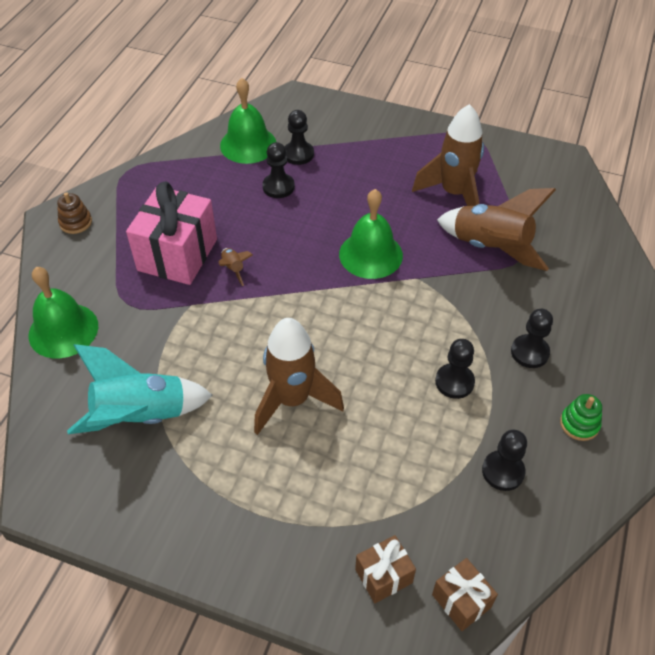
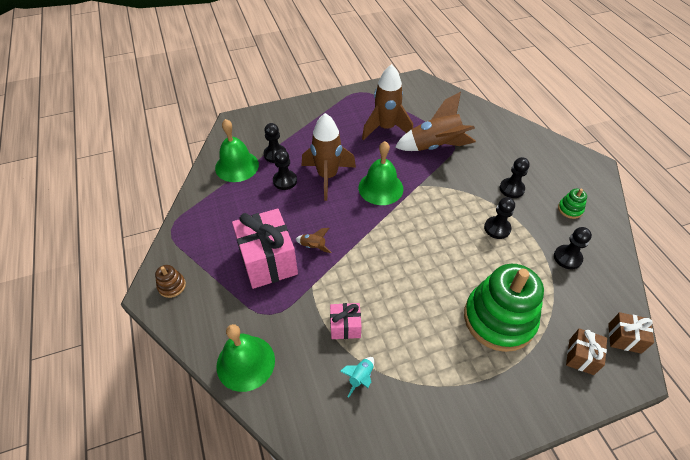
camera: 40 degrees left, 0 degrees up
(141, 417) = (360, 377): turquoise rocket -> turquoise rocket, size x0.42
(179, 363) = (345, 327): none -> pink gift
(292, 400) = (432, 299): brown rocket -> brown rocket (327, 177)
(339, 470) = (499, 319): none -> green stacking toy

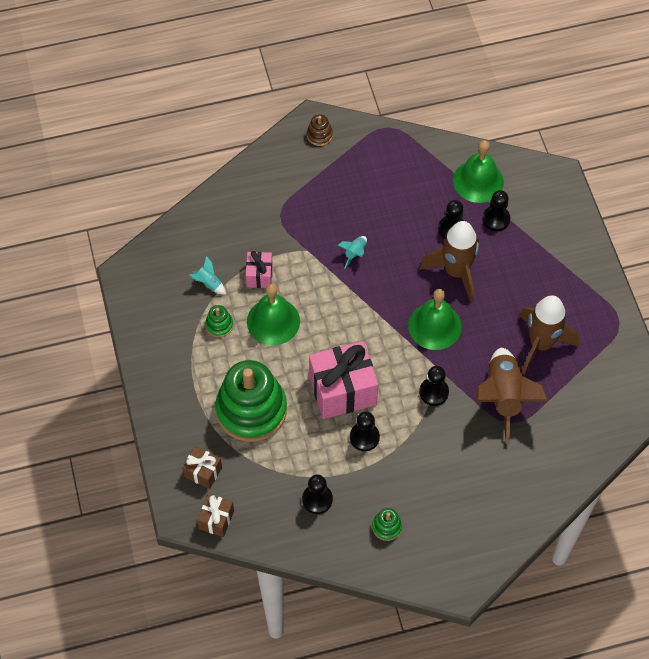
camera: 95 degrees right, 10 degrees up
(245, 363) = (234, 197): green bell -> green bell (273, 321)
(268, 261) = (340, 213): pink gift -> pink gift (342, 390)
(313, 246) = (355, 253): brown rocket -> turquoise rocket
(410, 360) = (219, 325): none -> green stacking toy
(511, 189) = (424, 469): black pawn -> black pawn (433, 392)

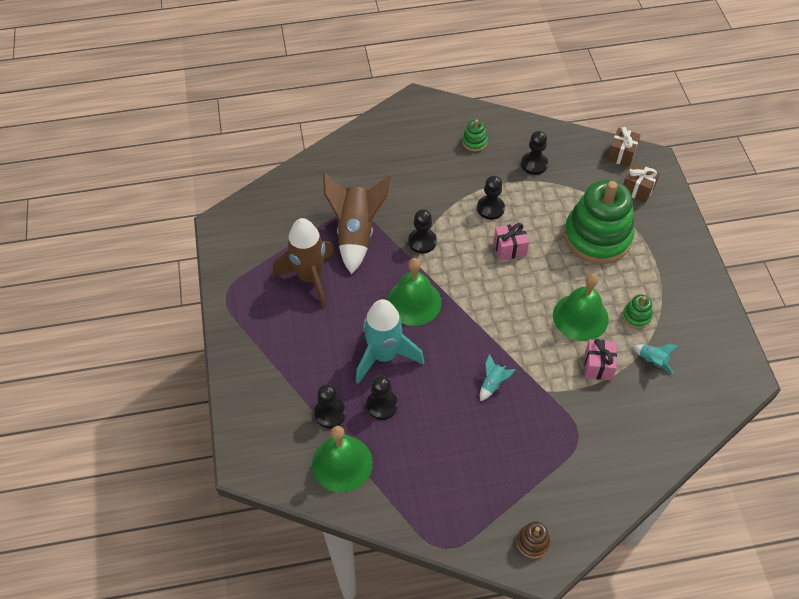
camera: 175 degrees left, 5 degrees down
(342, 390) = (509, 248): pink gift -> pink gift, size x0.51
(456, 272) = (384, 356): brown rocket -> turquoise rocket

